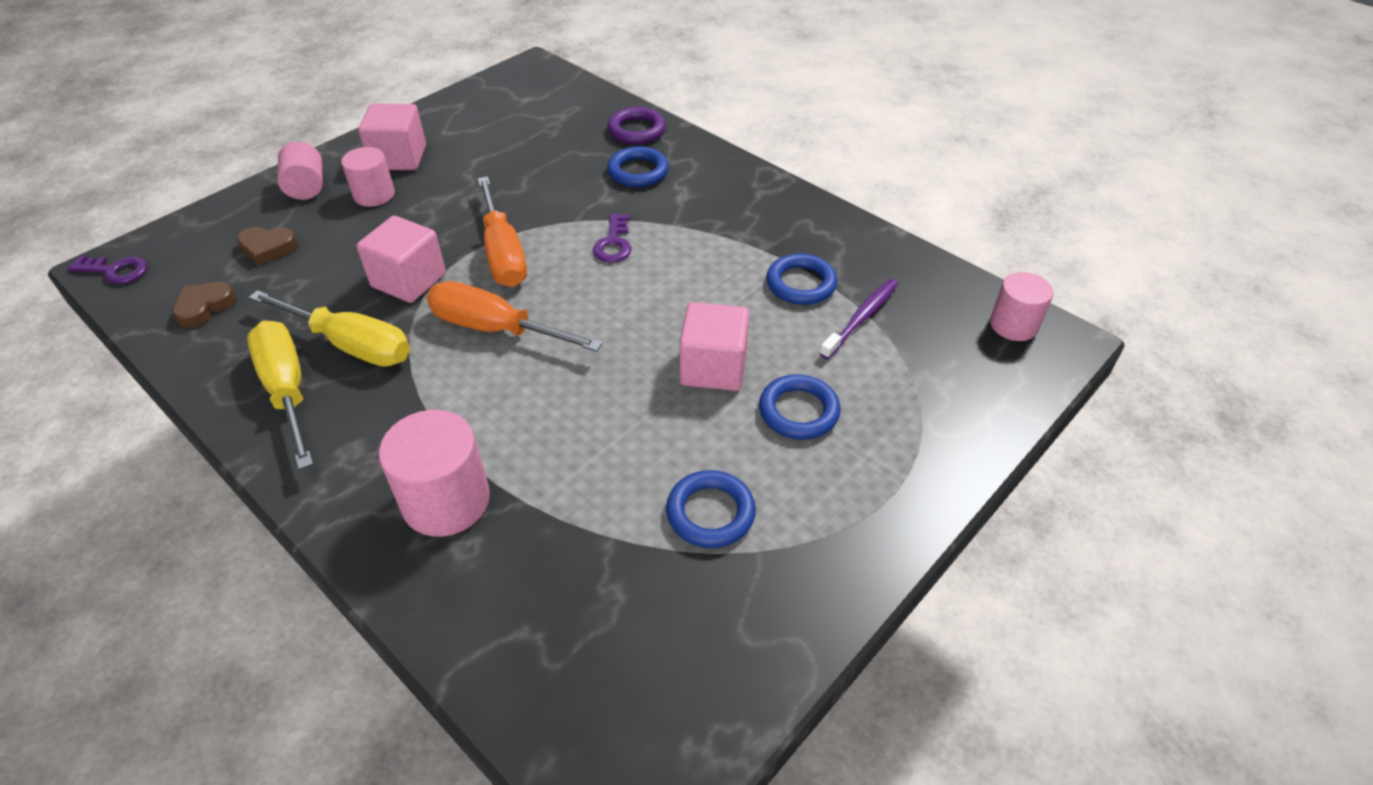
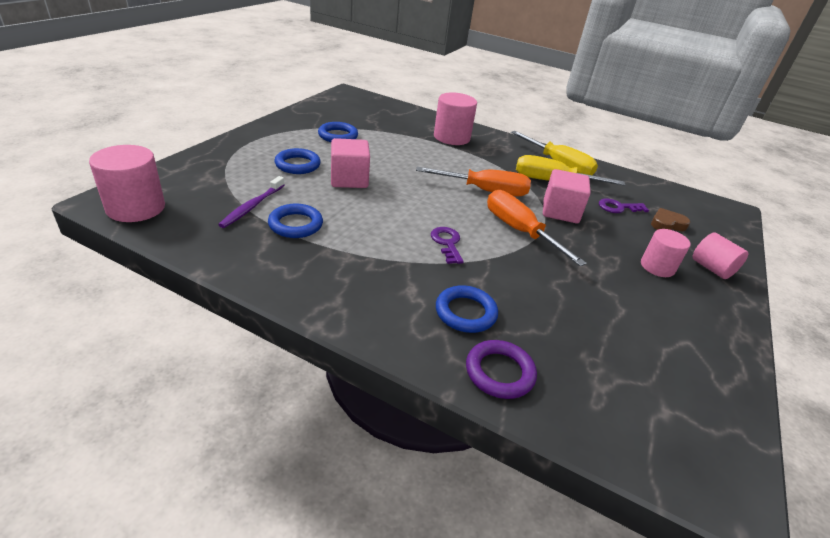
camera: 160 degrees right, 10 degrees down
(115, 271) = (724, 207): purple key -> purple key (618, 207)
(204, 307) = (649, 193): brown heart -> none
(399, 158) = (686, 304): pink cube -> none
(1013, 325) = (136, 208): pink cylinder -> pink cylinder, size x1.54

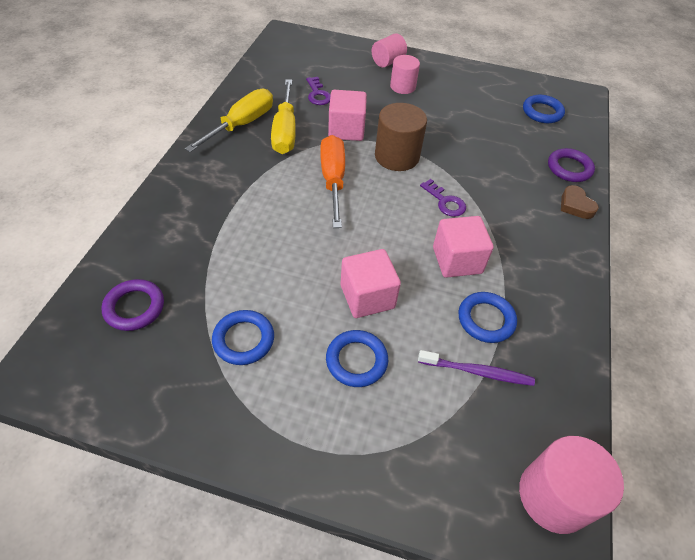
camera: 100 degrees left, 15 degrees up
(367, 228) = (457, 260): none -> pink cube
(378, 113) = (134, 307): none -> purple ring
(447, 243) = (445, 202): purple key -> purple key turned 105 degrees counterclockwise
(451, 137) = (199, 214): pink cylinder -> none
(465, 312) = (526, 186): blue ring -> blue ring (542, 112)
(519, 231) = (397, 156): orange screwdriver -> brown cylinder
(667, 224) = (332, 71): brown heart -> brown heart (575, 205)

